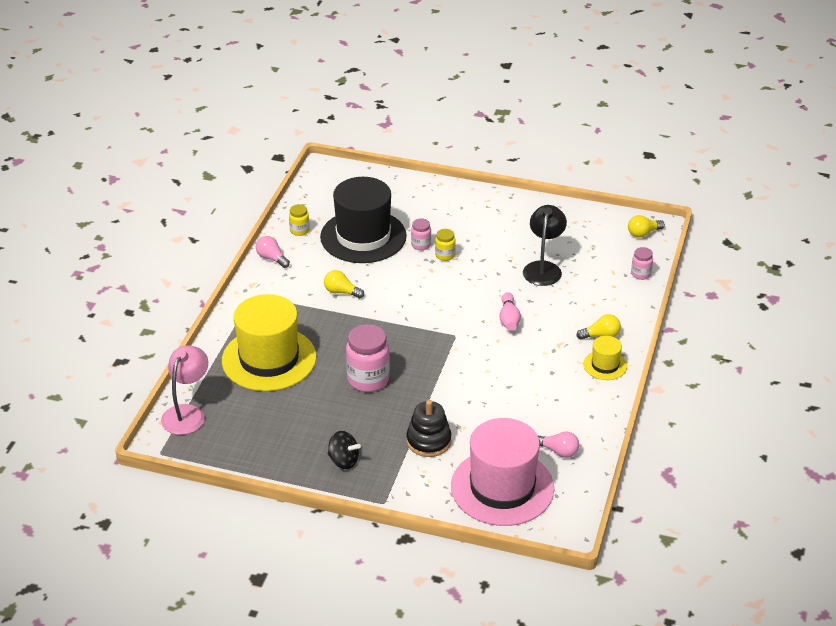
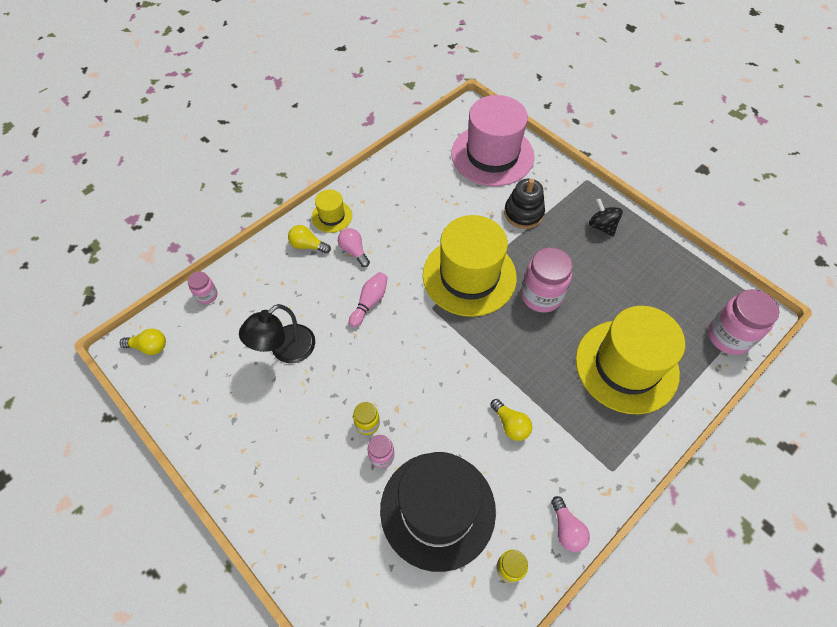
camera: 150 degrees left, 20 degrees up
(187, 413) = (728, 336): pink lamp -> pink jar
(441, 369) = (469, 276): none -> yellow hat
(558, 451) = (431, 163): pink light bulb -> pink light bulb (354, 251)

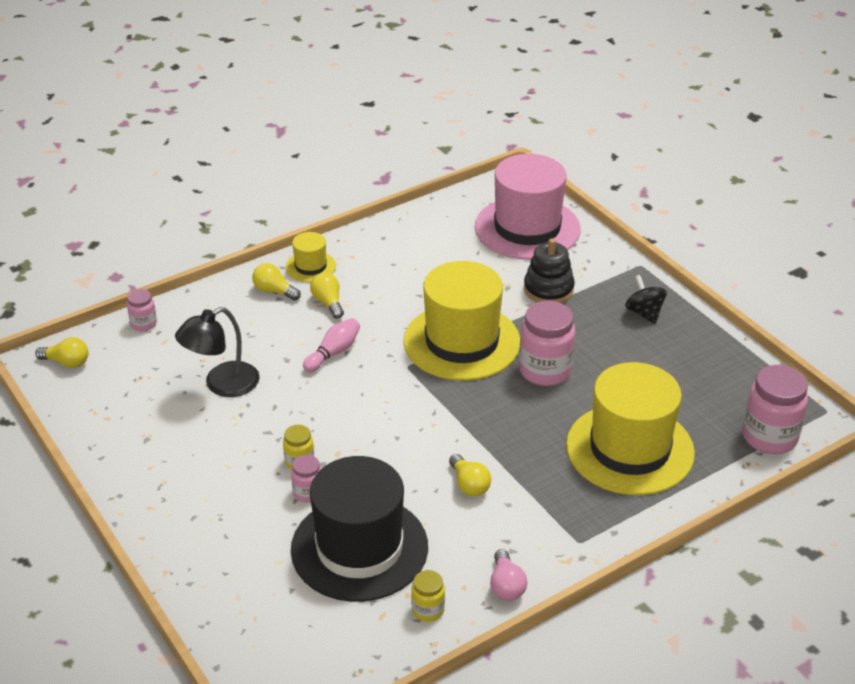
camera: 10 degrees right, 20 degrees down
(354, 251) = (328, 303): pink light bulb -> yellow light bulb

